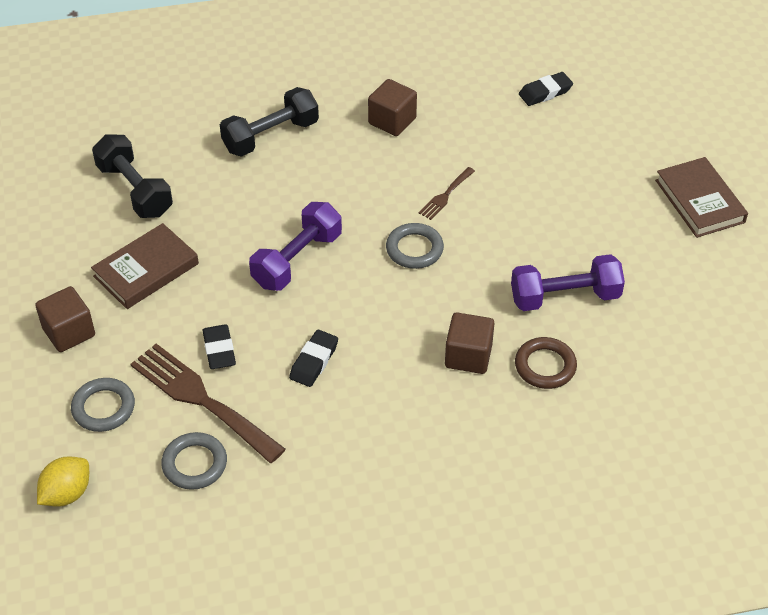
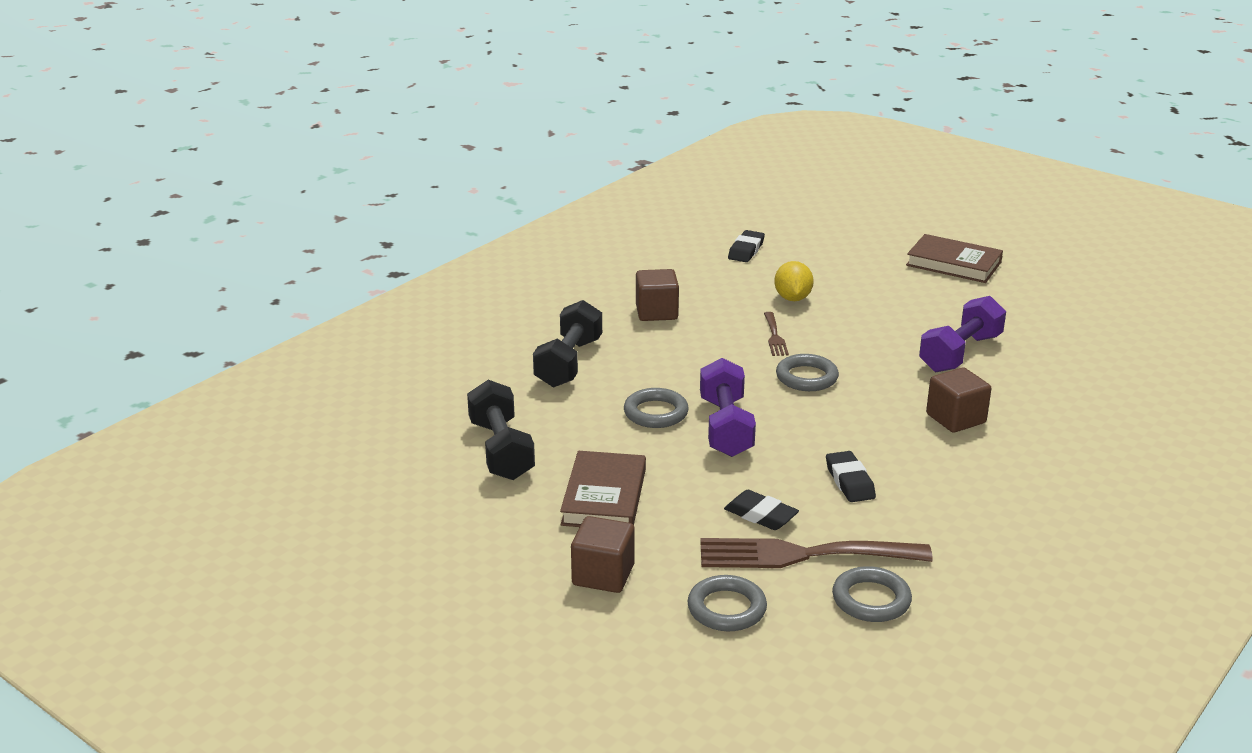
camera: 40 degrees left, 20 degrees down
(67, 493) = (797, 687): yellow lemon -> yellow lemon (792, 298)
(135, 190) = (501, 450): black dumbbell -> black dumbbell turned 60 degrees clockwise
(268, 218) = (656, 413): none -> grey ring
(545, 366) = (1016, 397): brown ring -> none

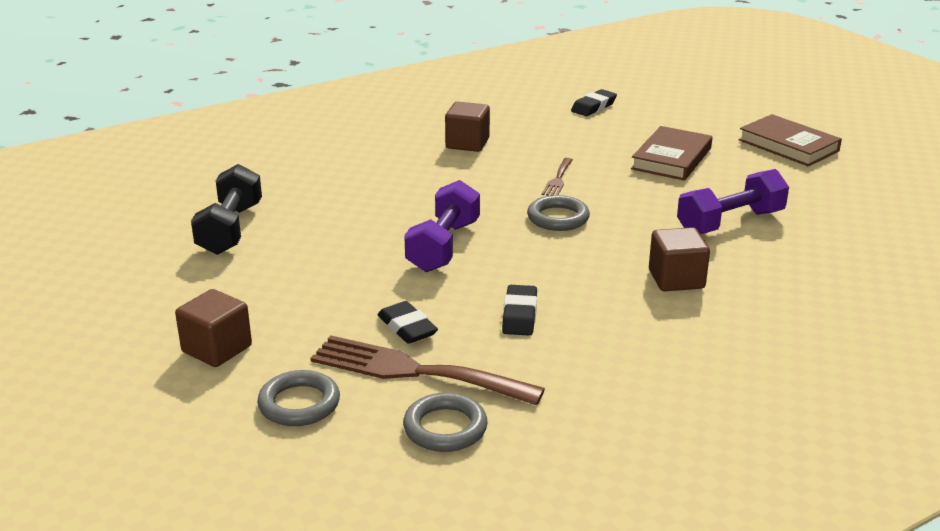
camera: 20 degrees right, 0 degrees up
(569, 363) = (353, 171): black dumbbell -> none
(604, 497) = (280, 283): brown book -> brown book (671, 158)
(656, 413) = (391, 223): grey ring -> none
(792, 298) = (603, 151): yellow lemon -> none

